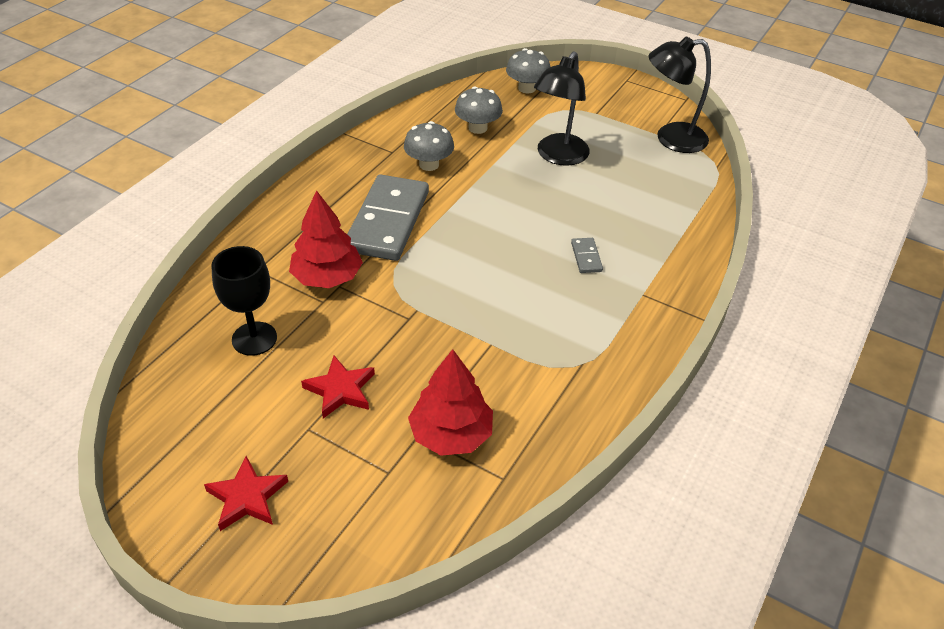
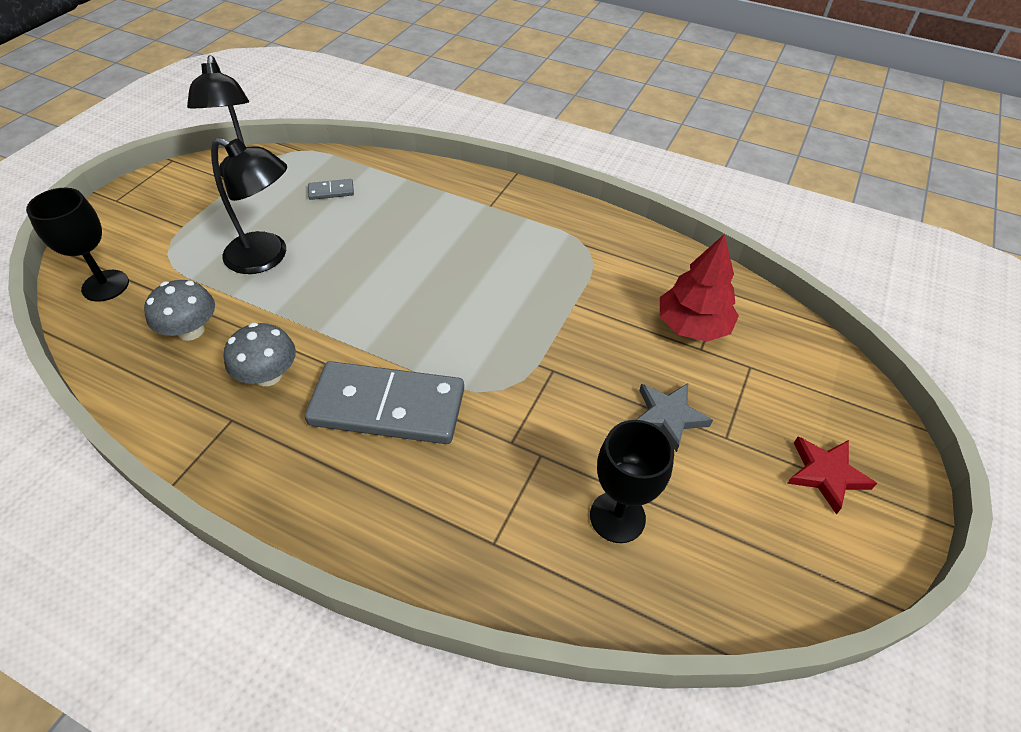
camera: 95 degrees left, 5 degrees up
(327, 277) = (498, 457): red tree -> none
(340, 390) = (668, 417): red star -> grey star
(527, 88) = (105, 286): grey mushroom -> black goblet
(586, 257) = (442, 239): grey domino -> grey domino (331, 191)

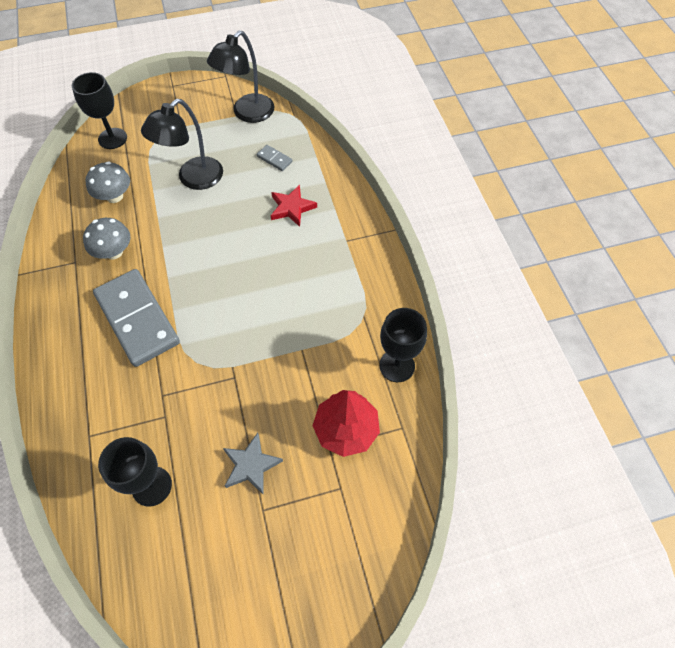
camera: 50 degrees right, 10 degrees up
(267, 257) = (193, 179): black lamp -> black lamp turned 60 degrees clockwise
(659, 256) = (397, 366): none -> black goblet
(826, 474) = (281, 591): red star -> red star (292, 208)

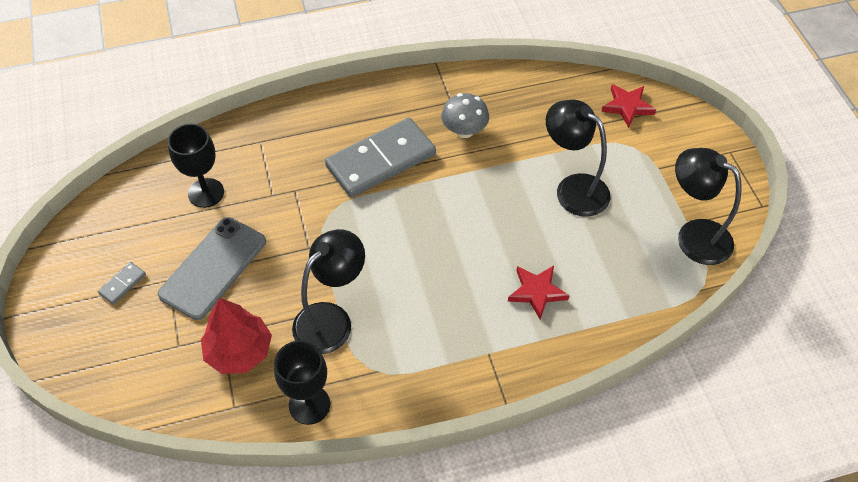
camera: 90 degrees right, 5 degrees down
(112, 138) = (627, 106): black goblet -> red star
(114, 196) = (540, 120): grey mushroom -> none
(251, 465) = (213, 268): grey star -> grey phone
(274, 159) = (616, 270): grey domino -> grey domino (122, 284)
(313, 353) = (331, 319): none -> black lamp

